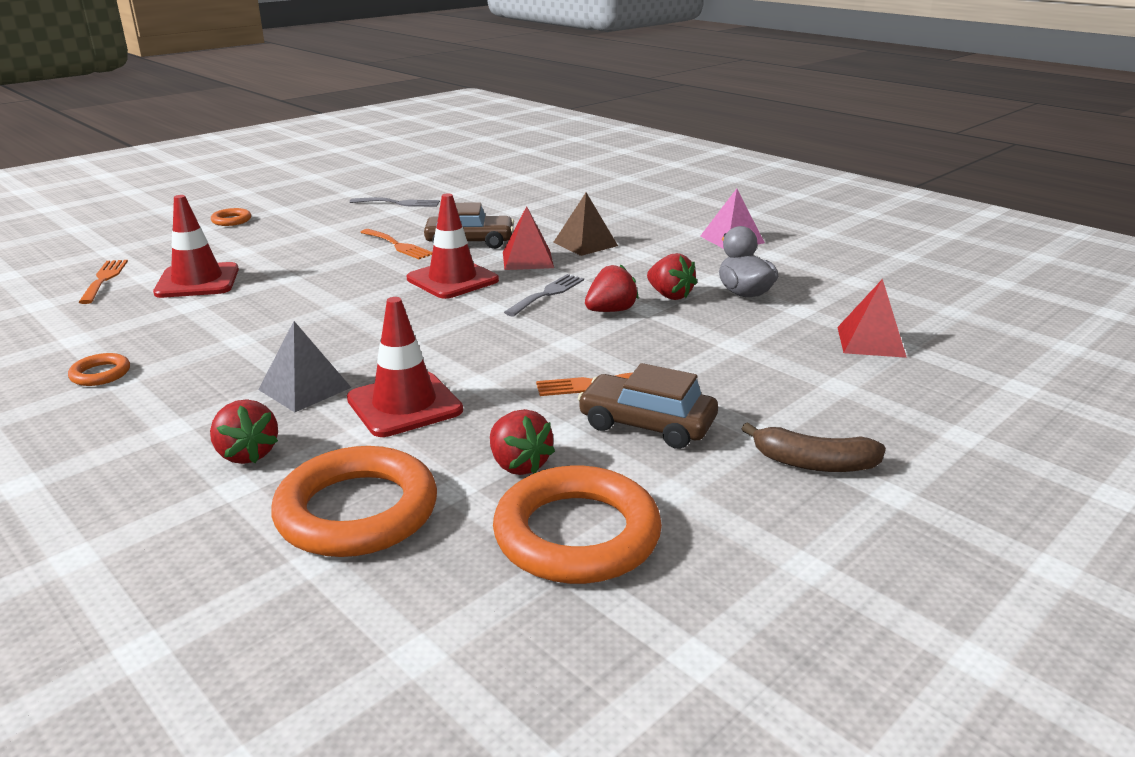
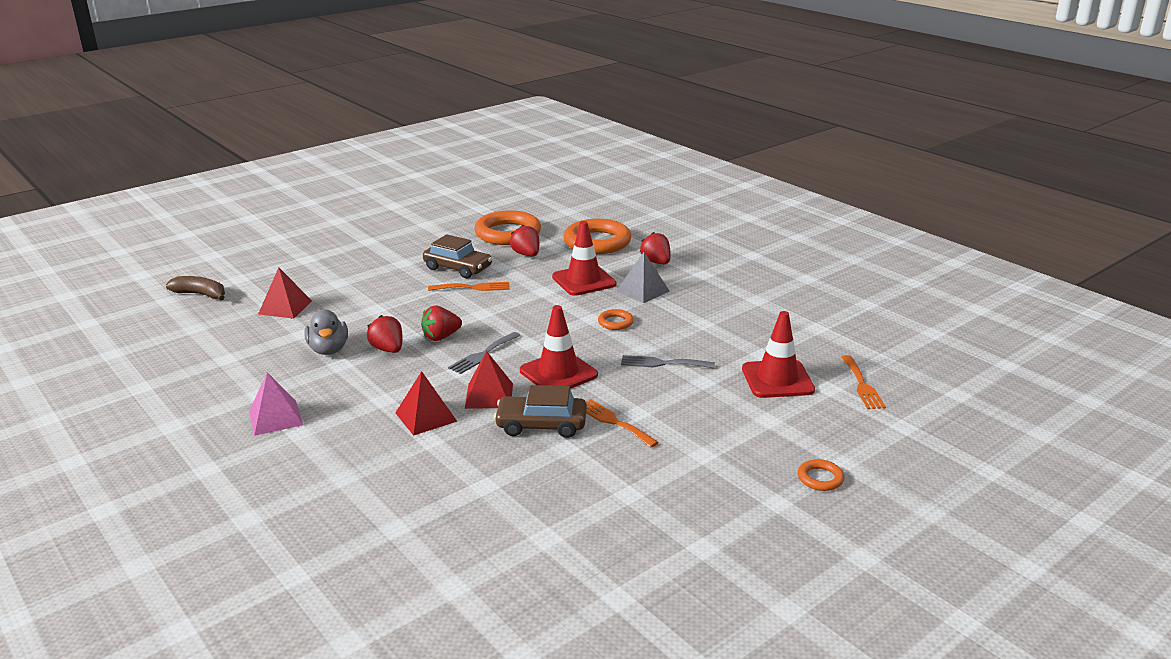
camera: 175 degrees left, 0 degrees up
(100, 374) = (772, 303): orange ring -> orange ring (615, 322)
(399, 203) = (629, 511): grey fork -> grey fork (662, 363)
(585, 244) = (426, 417): brown pyramid -> red pyramid
(813, 463) = (391, 251): brown banana -> brown banana (201, 294)

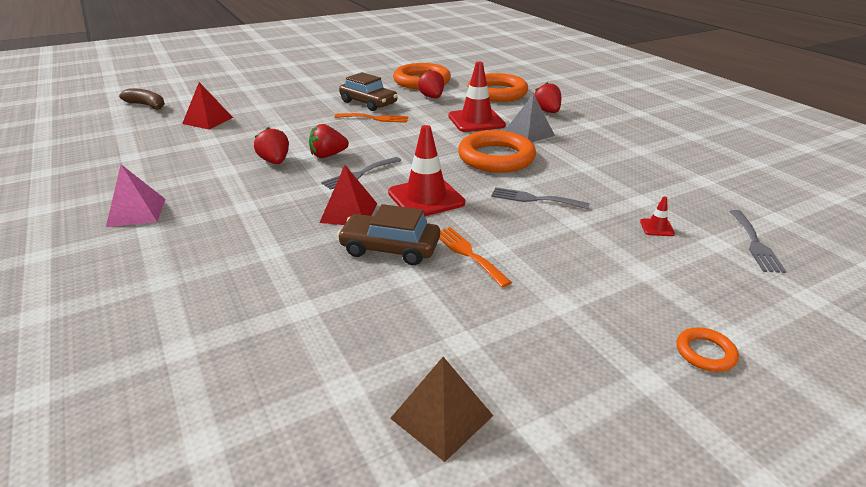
camera: 10 degrees right, 5 degrees up
(328, 350) = (222, 157): grey duck -> none
(426, 417) = (277, 227): red pyramid -> none
(615, 322) = (496, 157): orange ring -> orange ring, size x2.22
(627, 546) = (441, 417): none -> brown pyramid
(777, 379) = (657, 228): red traffic cone -> red traffic cone, size x0.43
(862, 385) = (755, 244): orange fork -> grey fork

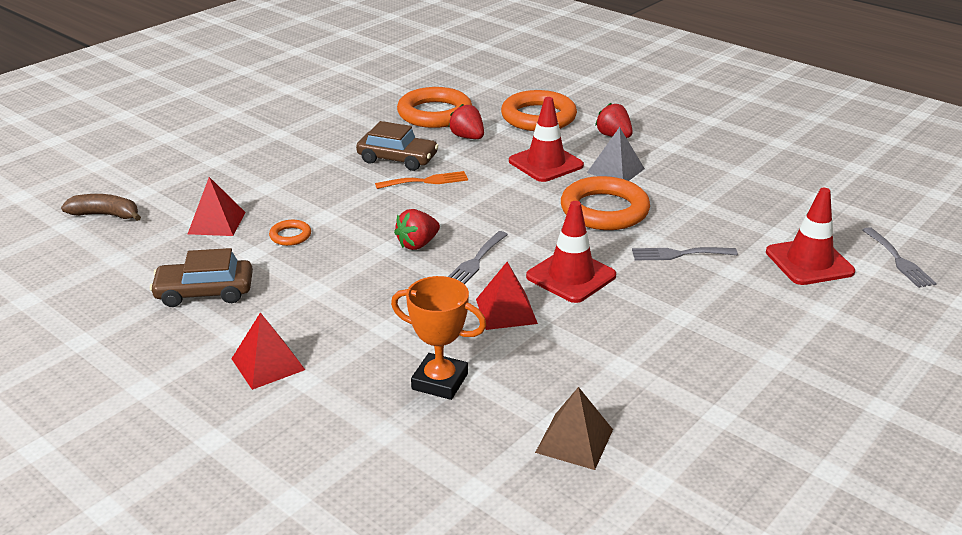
camera: 20 degrees left, 0 degrees up
(136, 212) = (268, 364): pink pyramid -> red pyramid
(244, 253) = (440, 381): none -> orange trophy
(275, 161) = (363, 265): red strawberry -> none
(390, 248) = (582, 341): brown car -> brown car (205, 292)
(441, 417) = (750, 481): brown pyramid -> brown pyramid (574, 441)
(468, 254) = (660, 329): orange fork -> none
(657, 228) = (809, 262): red traffic cone -> red traffic cone, size x2.34
(705, 353) = (912, 374): orange ring -> orange ring (290, 236)

